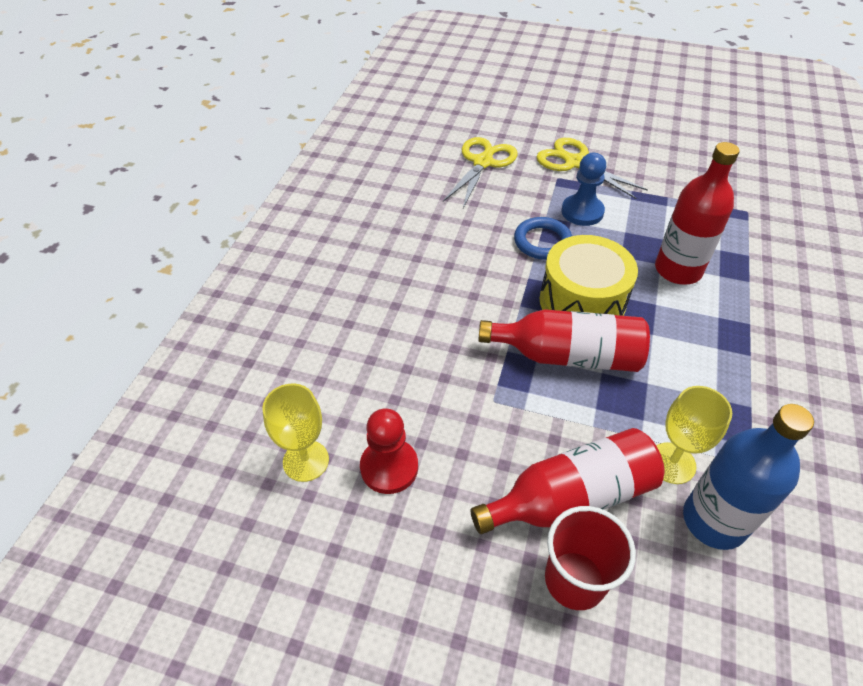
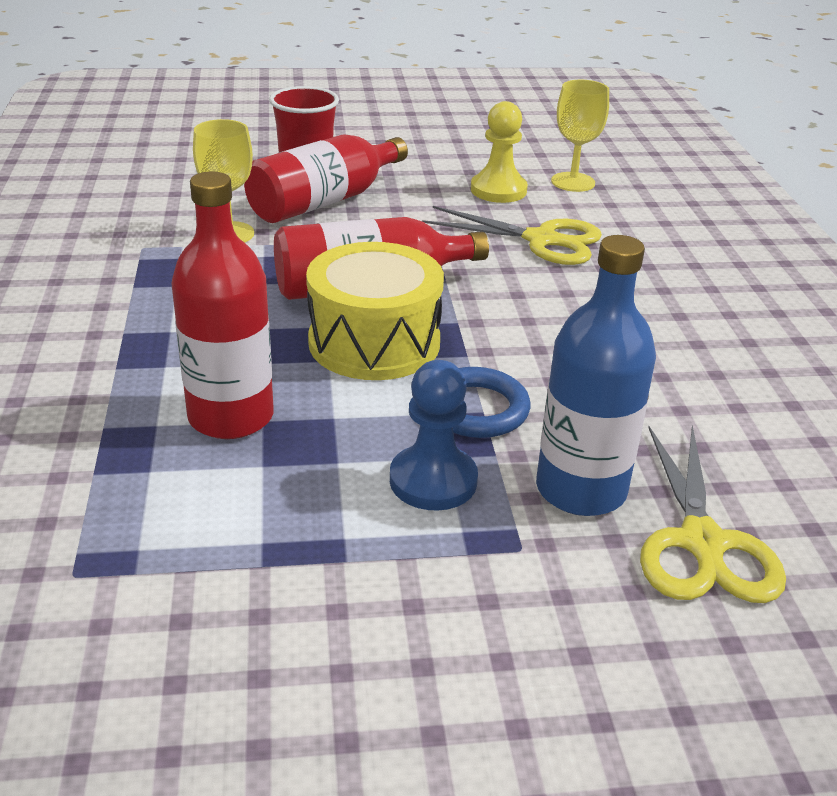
camera: 155 degrees right, 15 degrees down
(389, 467) = (498, 190): red pawn -> yellow pawn
(575, 163) = (504, 603): yellow scissors -> yellow scissors (541, 240)
(714, 520) = (186, 211): blue bottle -> blue bottle (581, 490)

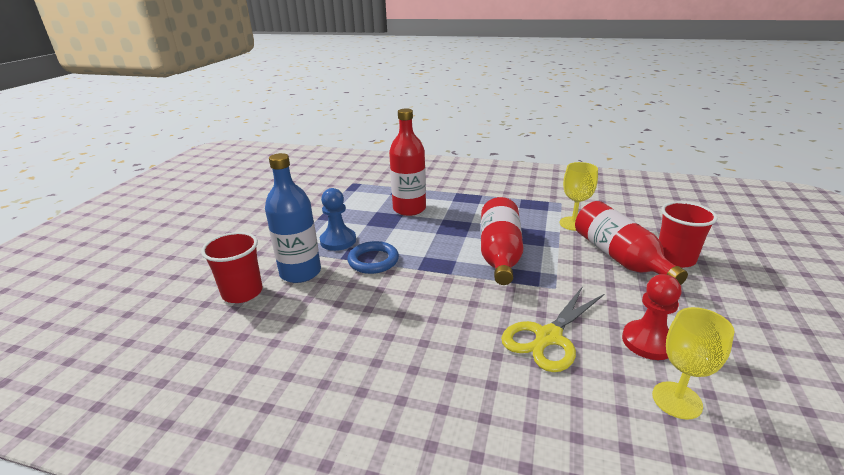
camera: 115 degrees right, 5 degrees down
(374, 342) = (444, 246): yellow drum -> none
(498, 190) = (648, 341): yellow pawn -> red pawn
(702, 543) = (242, 292): yellow scissors -> red cup

